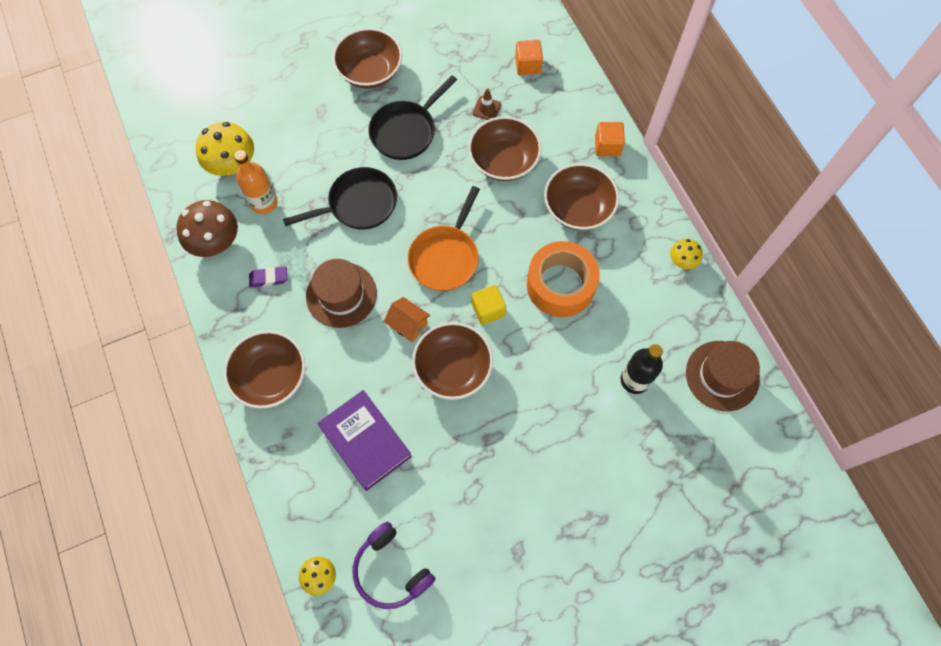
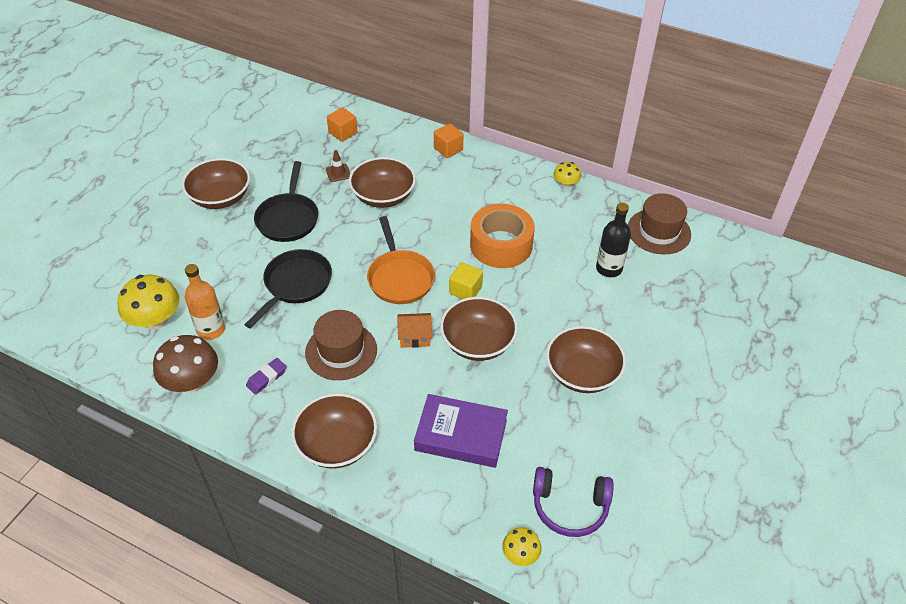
camera: 40 degrees left, 20 degrees down
(578, 208) = (465, 194): brown bowl -> brown bowl (582, 373)

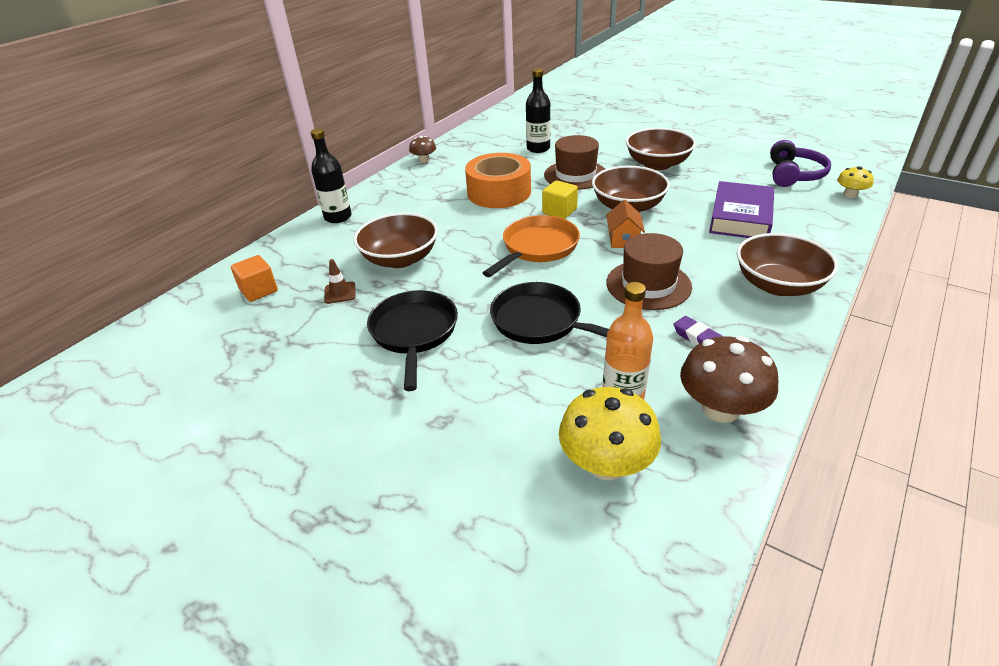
camera: 80 degrees left, 10 degrees down
(220, 198) = (341, 407): brown bowl -> none
(288, 218) = (414, 333): black pan -> black pan turned 105 degrees counterclockwise
(400, 278) = (537, 248): orange pan -> orange pan turned 45 degrees counterclockwise
(448, 149) = (338, 217): orange cube -> black bottle
(565, 184) = (424, 160): yellow mushroom -> brown mushroom
(659, 231) = (498, 128): brown hat -> brown hat (575, 175)

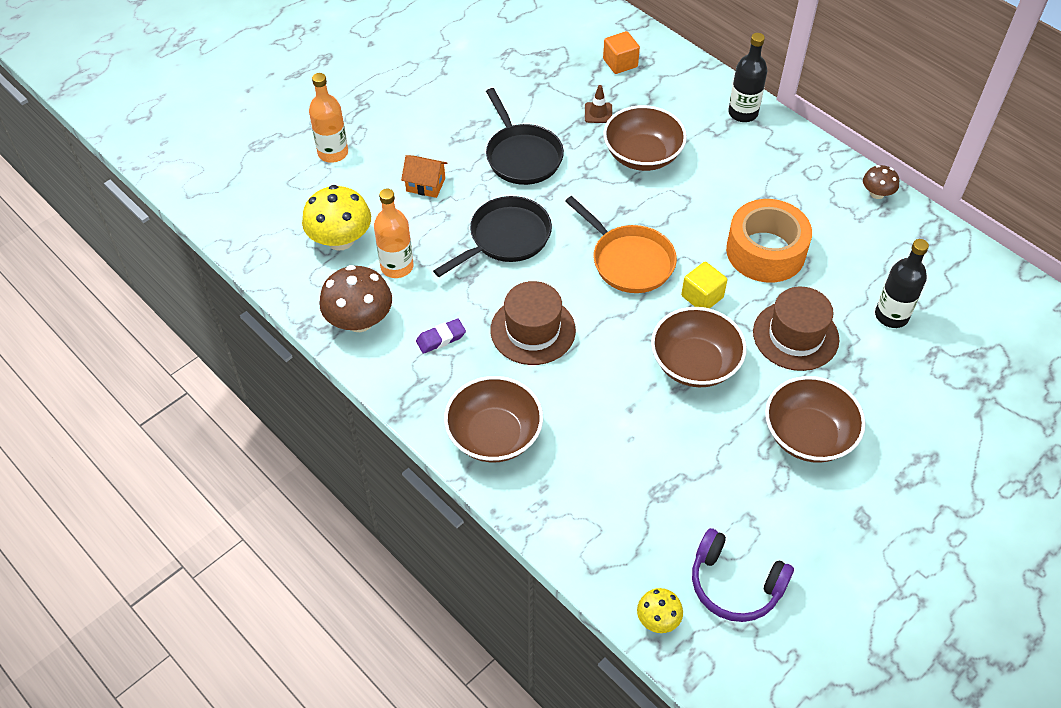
camera: 100 degrees right, 15 degrees up
(414, 333) = (522, 156): black pan -> black pan turned 60 degrees clockwise
(440, 524) = (333, 153): none -> orange bottle
(623, 239) = (622, 336): orange house -> orange house (425, 185)
(740, 217) = (637, 465): purple book -> none

